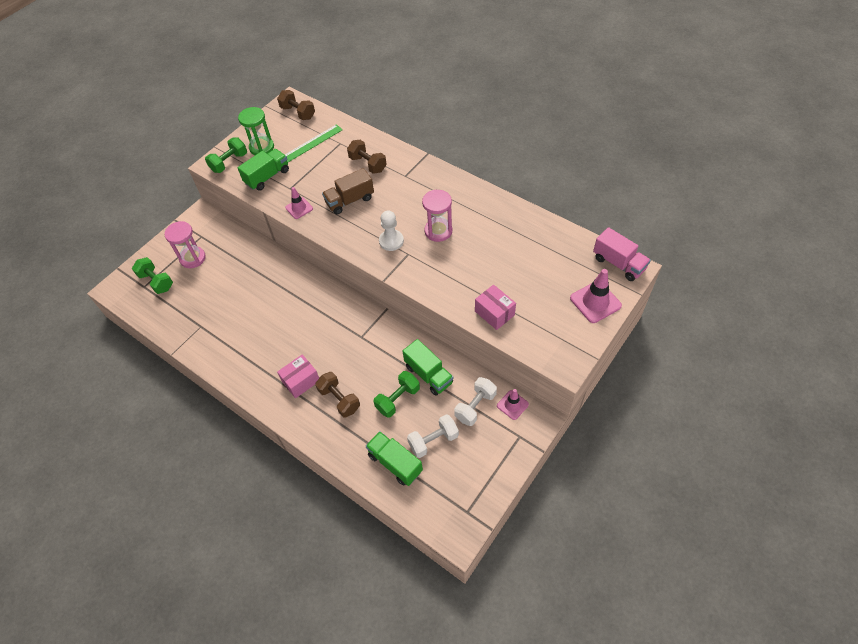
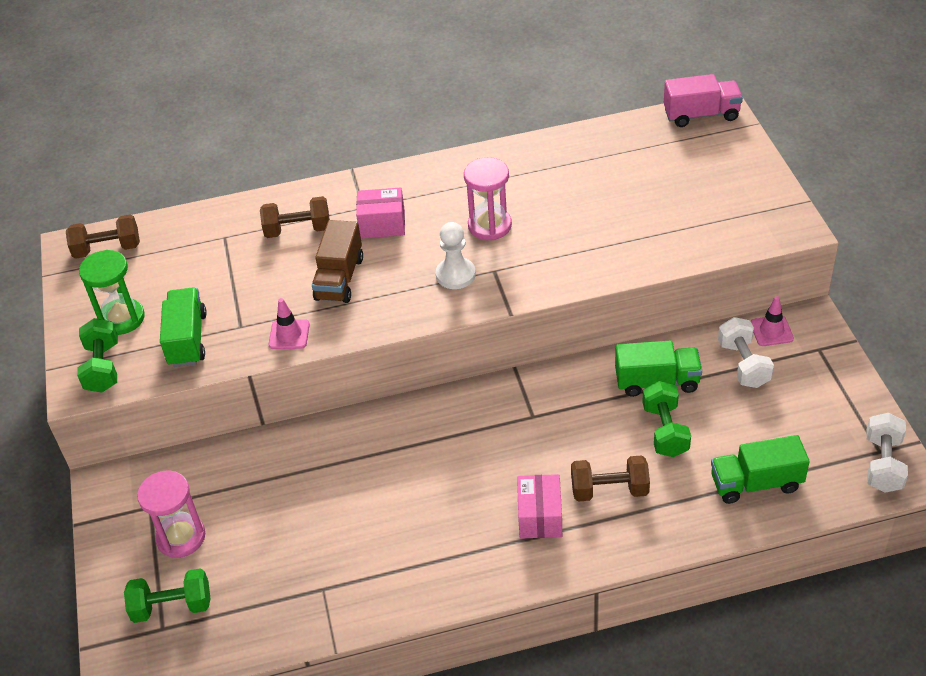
camera: 50 degrees left, 10 degrees down
(312, 143) = (186, 264): green ruler -> none
(433, 441) = (756, 429): white dumbbell -> white dumbbell (883, 464)
(494, 313) = (666, 245): pink box -> pink box (382, 224)
(595, 302) = (734, 160): pink traffic cone -> none

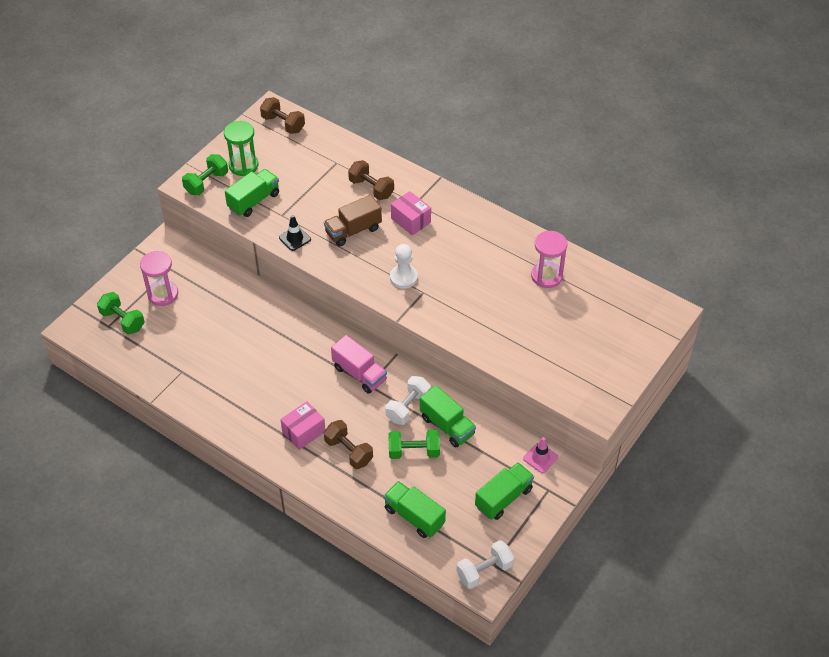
camera: 45 degrees right, 5 degrees up
(289, 334) = (295, 238): pink traffic cone -> black traffic cone
(489, 225) = (456, 267): pink hourglass -> pink hourglass (546, 276)
(665, 431) = (414, 451): green dumbbell -> green dumbbell turned 45 degrees clockwise
(701, 115) = (656, 306): pink truck -> pink truck (359, 374)
(743, 364) = (500, 459): white dumbbell -> white dumbbell (408, 407)
(798, 391) = (503, 498): none -> green truck

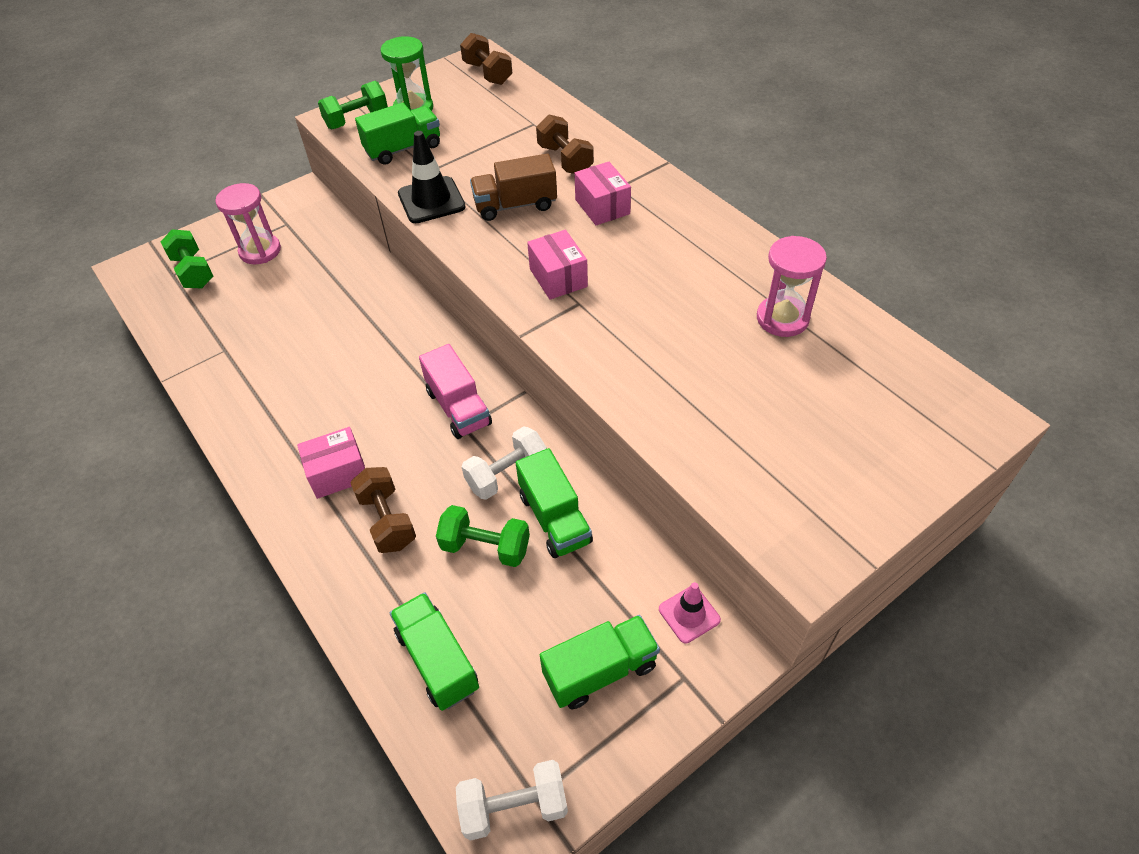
camera: 20 degrees right, 0 degrees up
(295, 238) = (431, 200): black traffic cone -> black traffic cone, size x1.59
(403, 277) = (558, 278): white pawn -> pink box

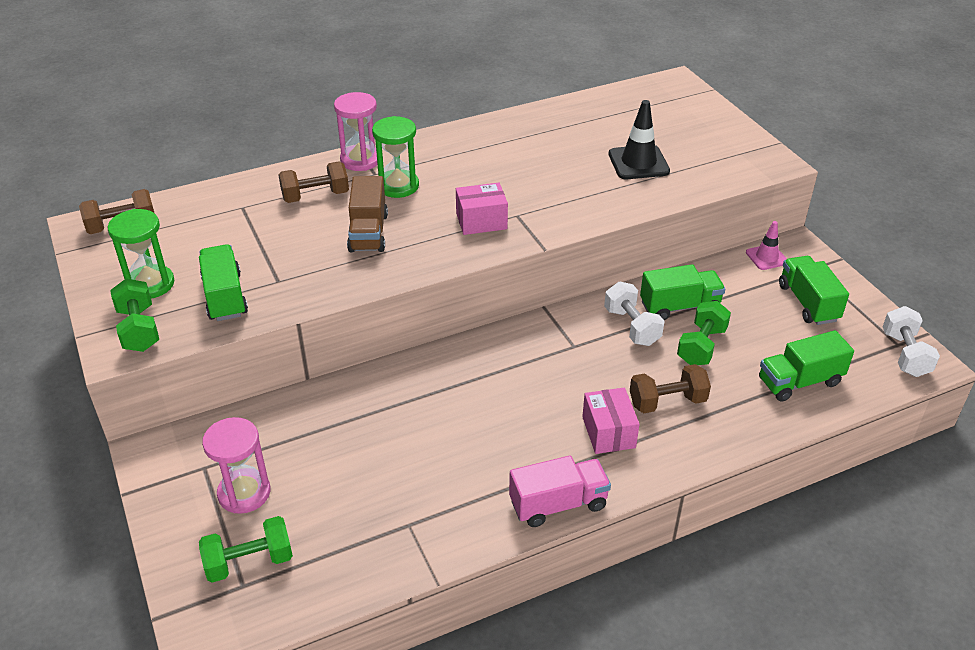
camera: 80 degrees left, 10 degrees down
(431, 200) = (330, 284): black traffic cone -> black traffic cone (638, 163)
(458, 408) = (550, 347): pink truck -> pink truck (558, 504)
(602, 207) = (398, 186): pink box -> green hourglass
(782, 318) = (568, 130): pink hourglass -> pink hourglass (360, 160)

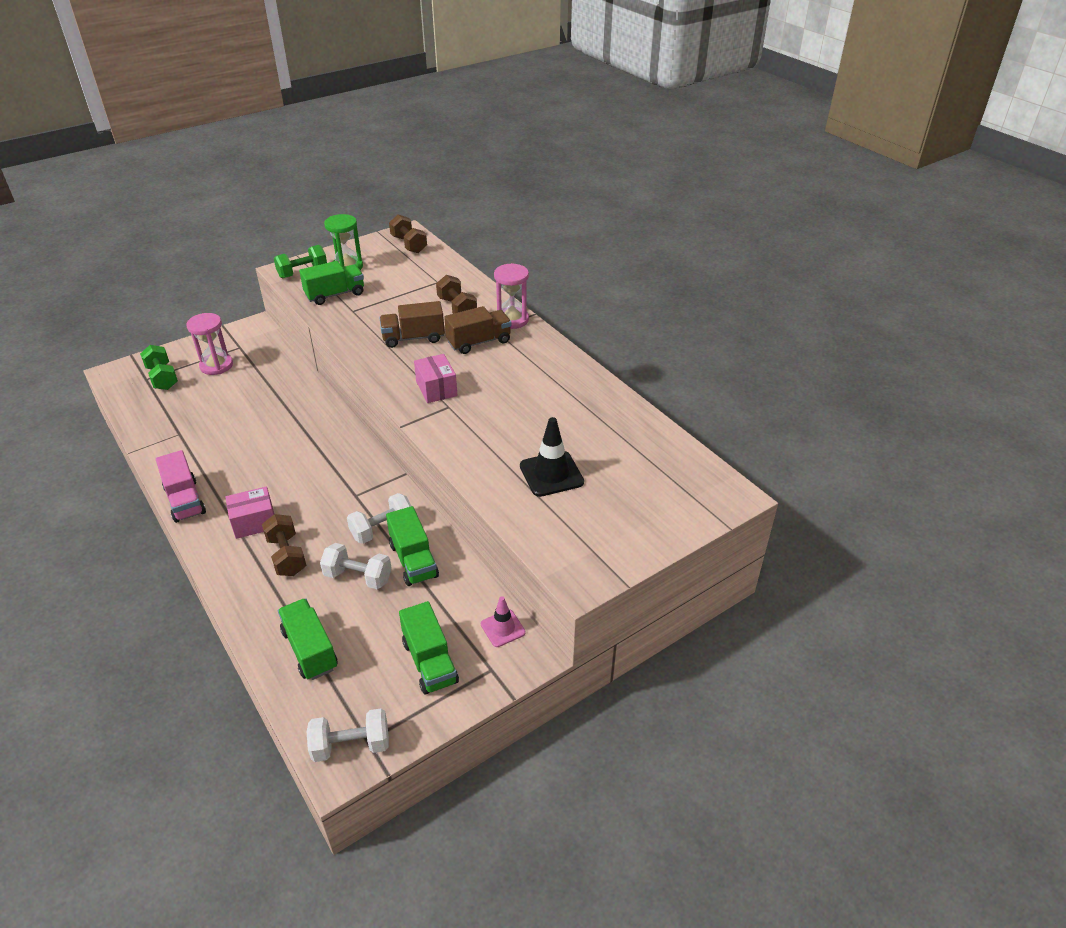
camera: 80 degrees right, 0 degrees up
(398, 186) = (479, 342): green hourglass -> brown truck
(701, 346) = (358, 577): green dumbbell -> white dumbbell
(808, 303) = (430, 662): green truck -> green truck turned 90 degrees clockwise

